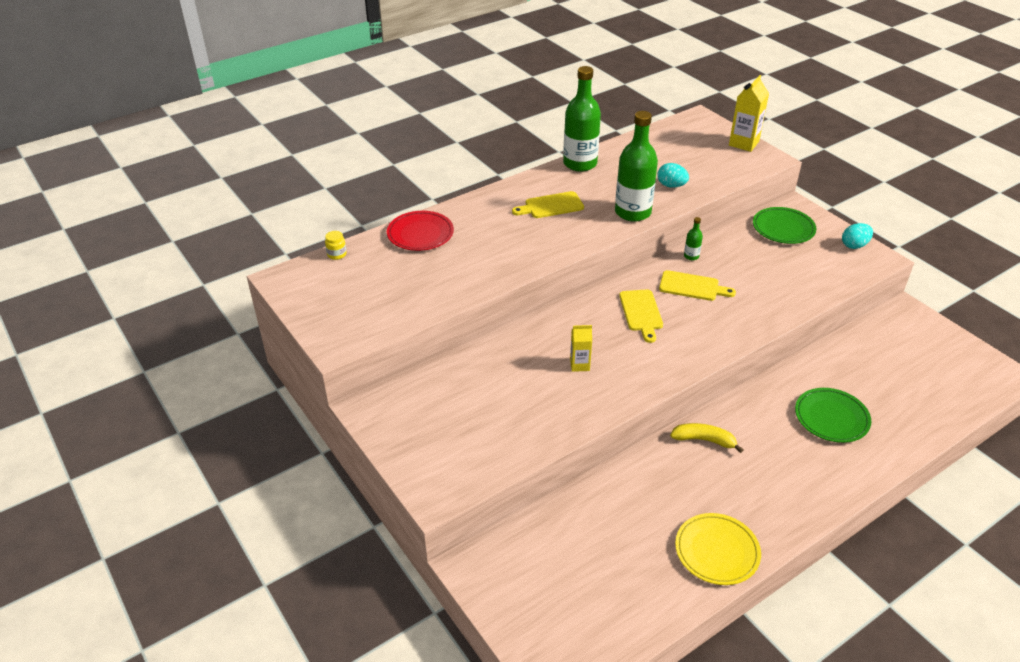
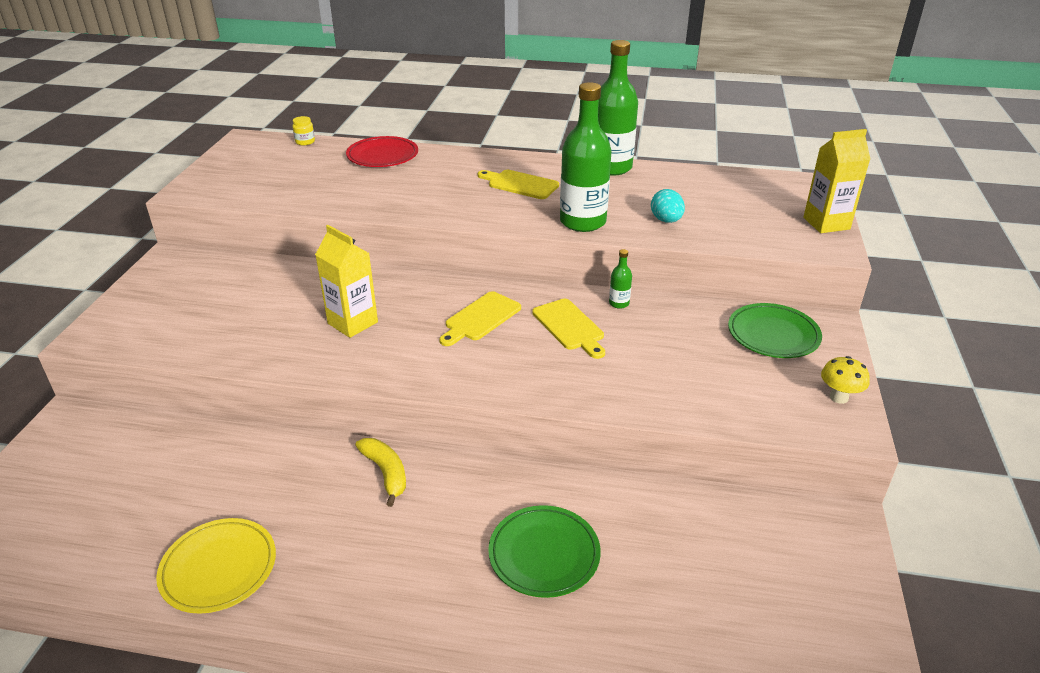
camera: 45 degrees right, 5 degrees down
(579, 365) = (352, 323): yellow carton -> yellow carton, size x1.65
(854, 245) = (838, 397): turquoise egg -> yellow mushroom

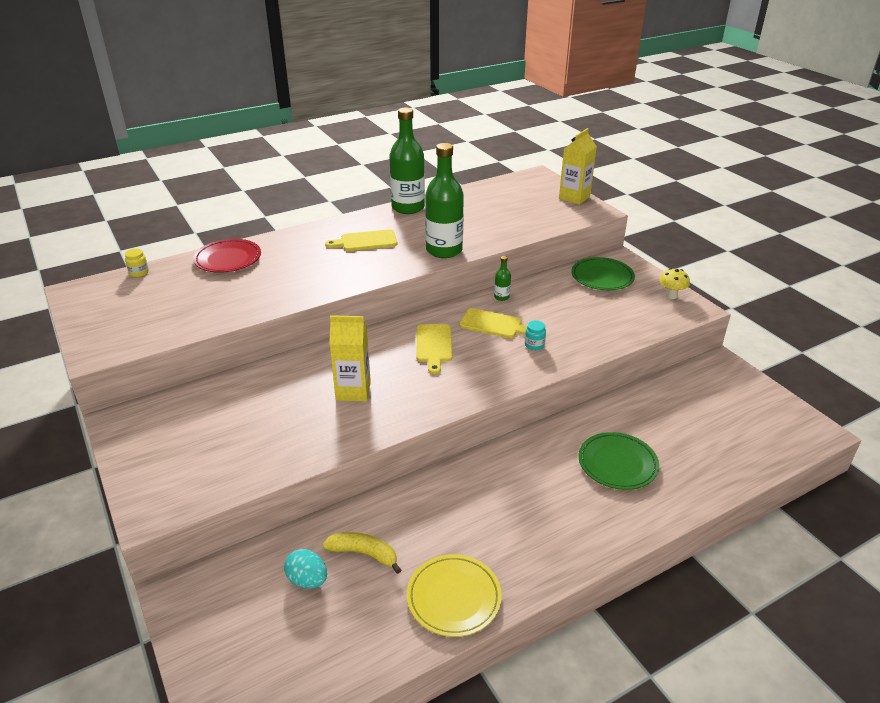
camera: 40 degrees left, 0 degrees up
(386, 473) = (474, 477): yellow banana -> yellow banana (364, 554)
(581, 368) = (534, 345): none -> turquoise jar
(666, 220) = (490, 229): turquoise egg -> turquoise egg (307, 580)

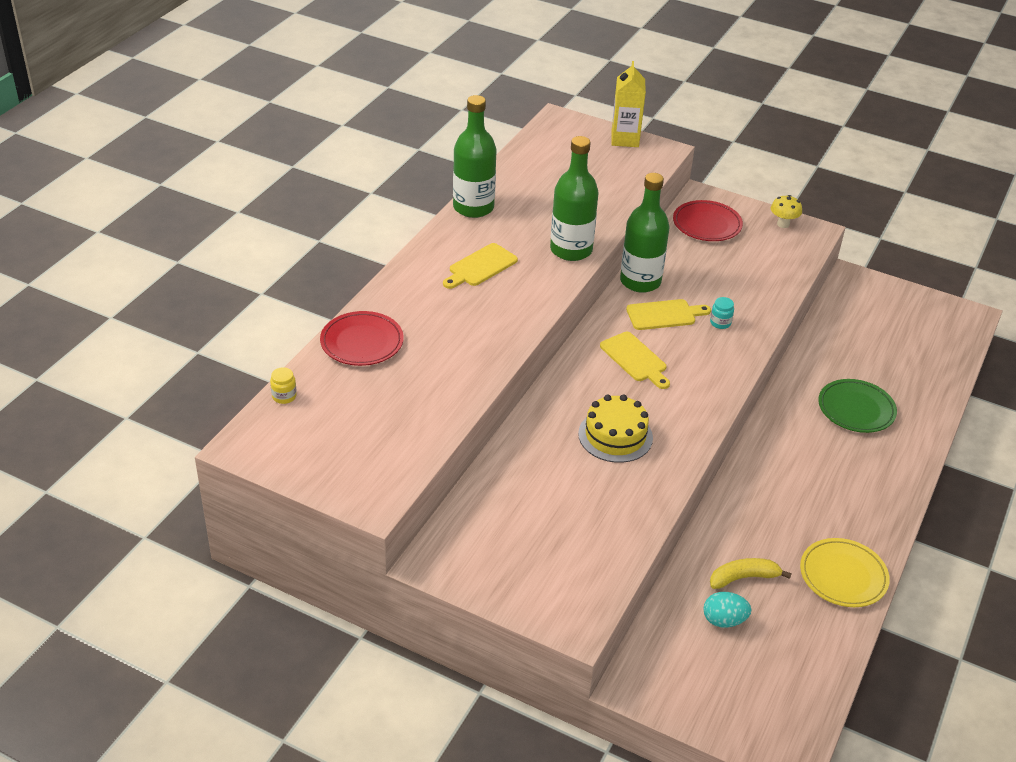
camera: 35 degrees left, 5 degrees up
(353, 391) = (615, 436): yellow carton -> yellow cake
(501, 297) = (640, 281): green bottle -> green bottle, size x2.38
(602, 277) = (707, 224): green plate -> red plate

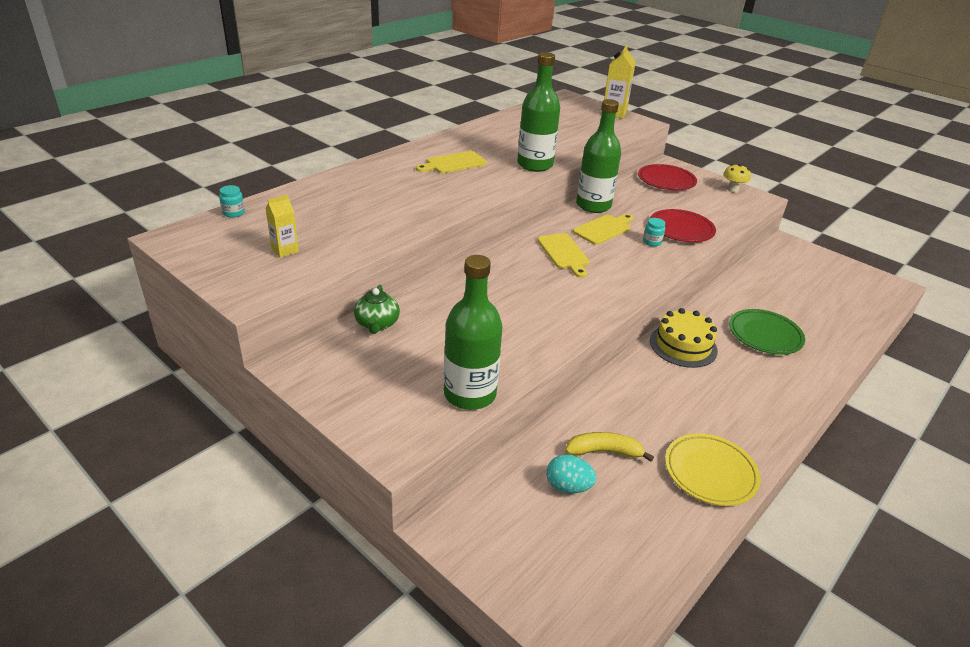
camera: 15 degrees right, 5 degrees down
(284, 396) = (233, 213): yellow jar -> turquoise jar
(362, 342) = (324, 191): red plate -> red plate (681, 229)
(373, 436) = (285, 250): none -> yellow carton
(473, 207) = (470, 131): green bottle -> green bottle (470, 394)
(487, 495) = (377, 324): none -> green teapot
(615, 436) = (518, 302): yellow cake -> yellow cake (683, 345)
(664, 315) = (604, 229): yellow cutting board -> yellow cutting board turned 45 degrees counterclockwise

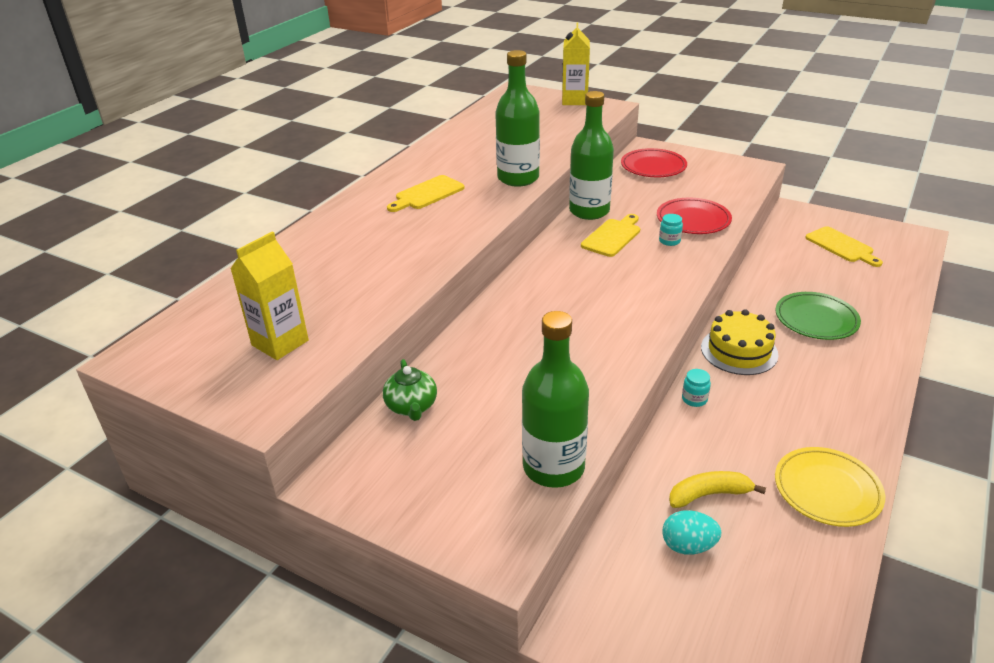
camera: 10 degrees left, 0 degrees up
(233, 213) = (196, 308): turquoise jar -> turquoise jar (694, 399)
(285, 250) = (280, 343): yellow carton -> yellow carton, size x1.65
(564, 253) = (582, 274): yellow cutting board -> yellow cutting board (841, 246)
(732, 190) = (725, 164): yellow mushroom -> none

